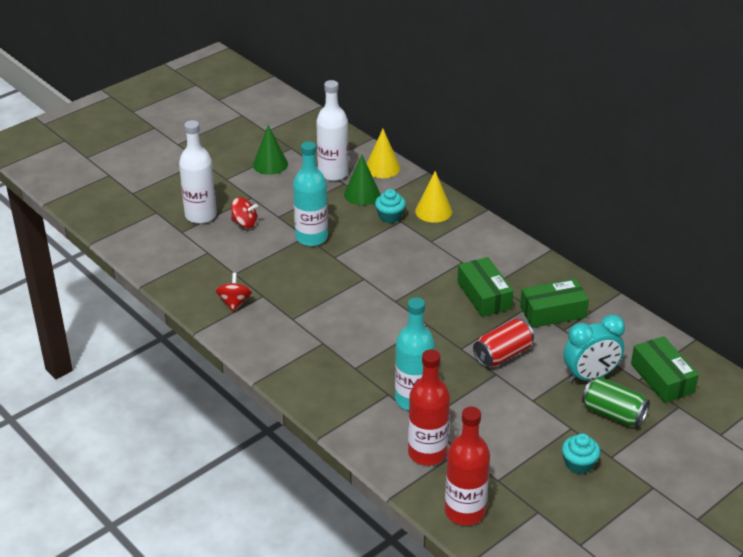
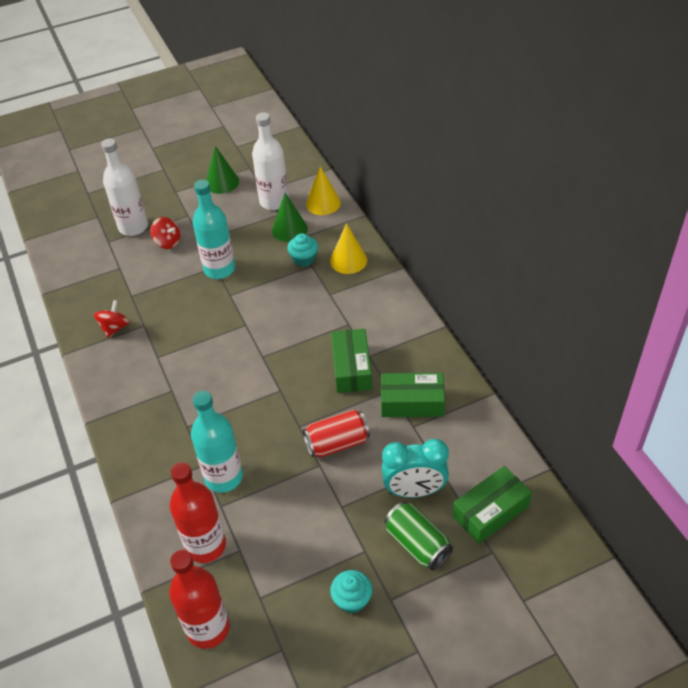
camera: 20 degrees right, 10 degrees up
(662, 378) = (490, 511): green box -> green box turned 60 degrees clockwise

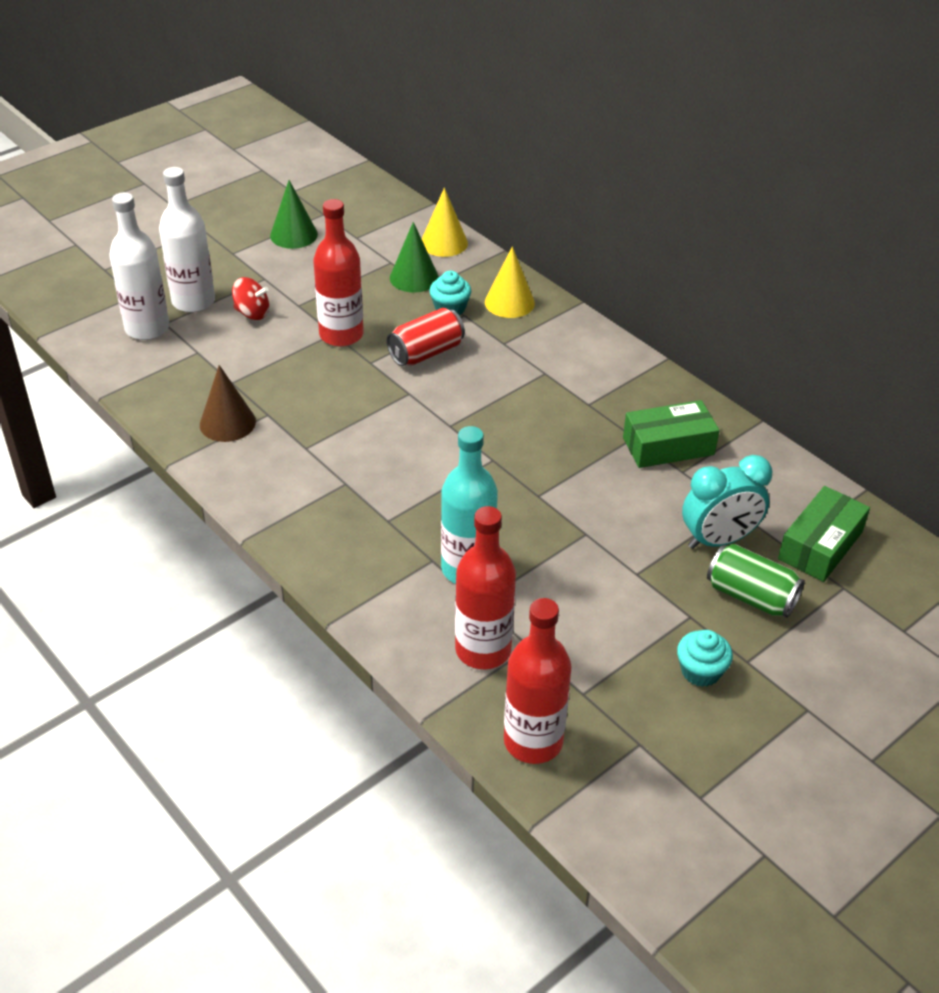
camera: 20 degrees left, 5 degrees down
(115, 328) = (227, 423): red spinning top -> brown cone
(219, 269) = (341, 335): turquoise bottle -> red bottle
(274, 201) = (377, 248): white bottle -> white bottle (147, 328)
(337, 443) = (596, 506): red can -> red can (426, 353)
(351, 368) = (573, 420): green box -> none

